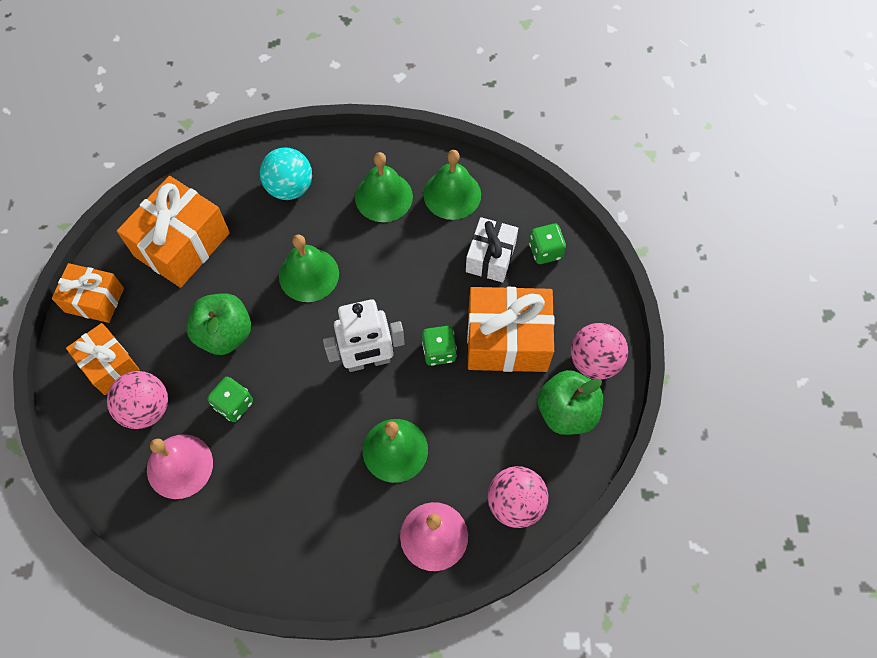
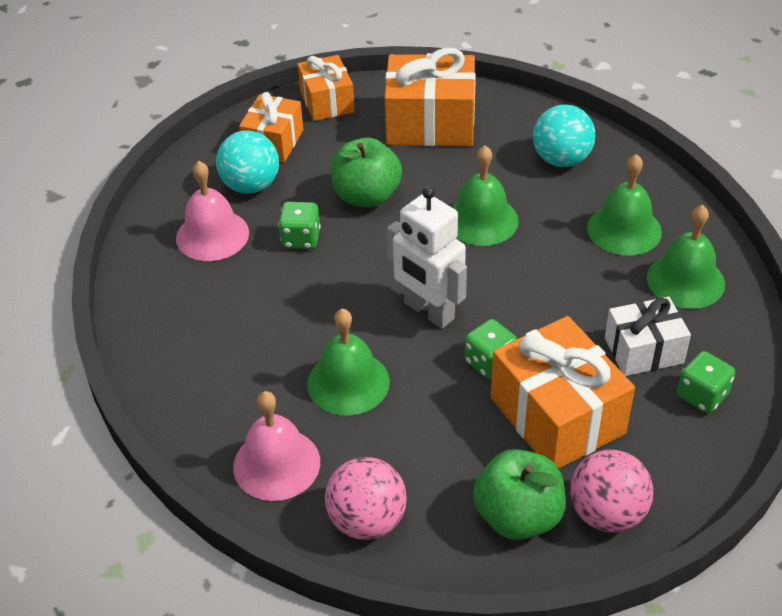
camera: 60 degrees right, 20 degrees down
(146, 408) = (251, 185): pink ball -> turquoise ball

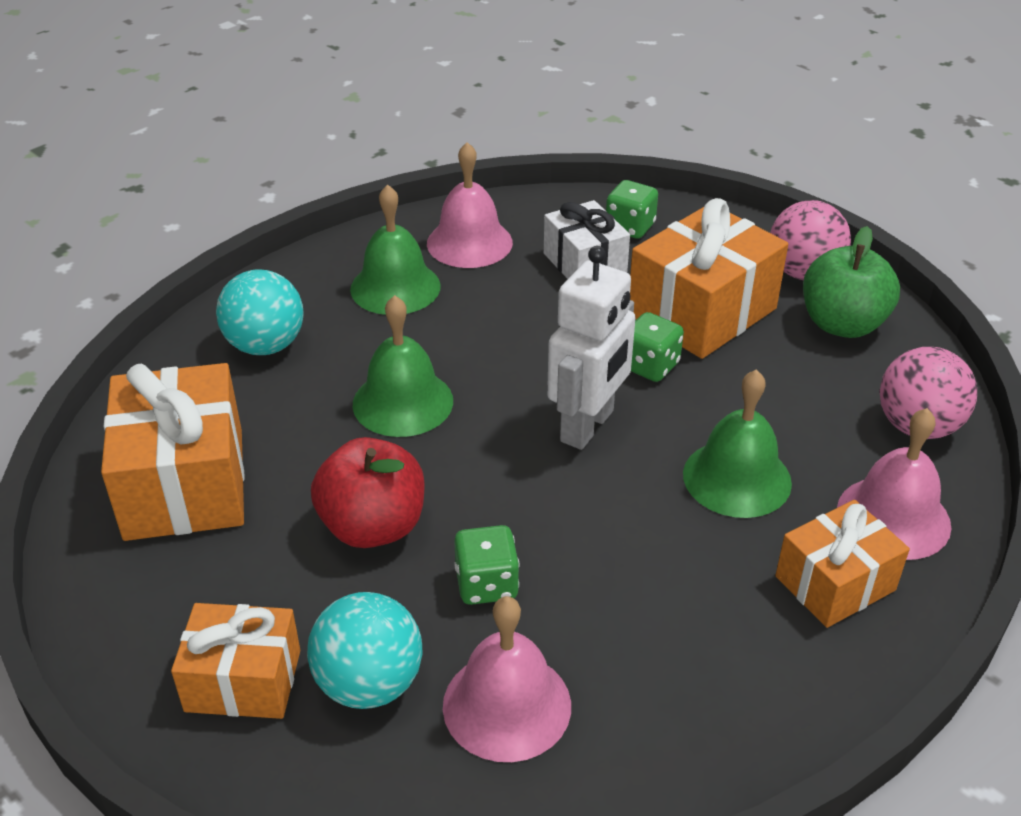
camera: 105 degrees left, 5 degrees down
(327, 102) = (120, 628): orange gift -> orange gift (835, 583)
(366, 196) = (373, 526): green apple -> red apple
(685, 280) = (469, 243): green bell -> pink bell

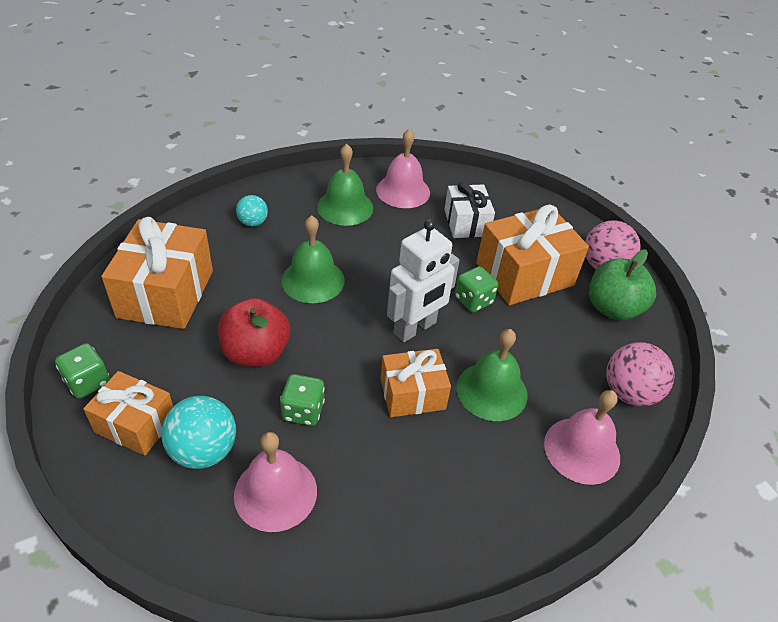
camera: 15 degrees right, 5 degrees up
(265, 345) = (253, 222): turquoise ball -> turquoise ball, size x0.60
(630, 227) = (506, 207): green dice -> green dice (87, 382)
(835, 583) = (520, 482): orange gift -> orange gift (412, 394)

